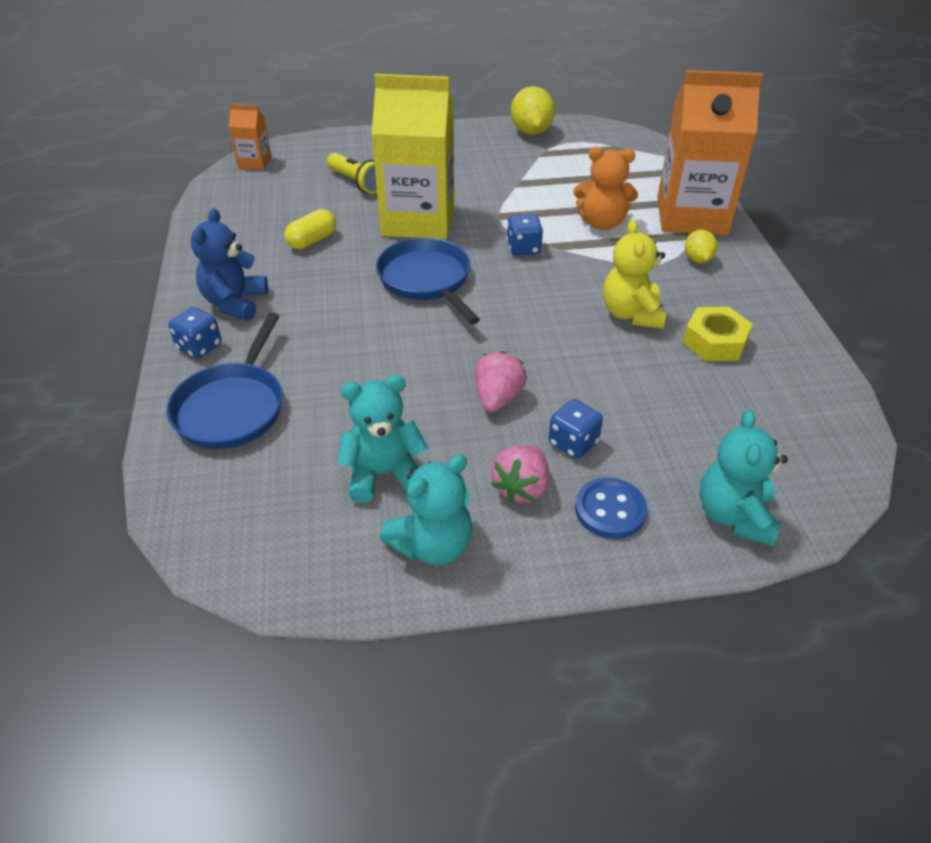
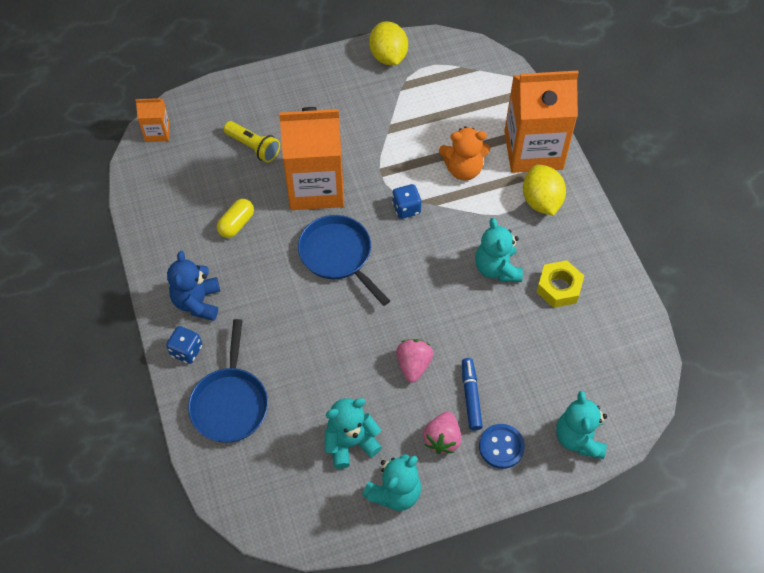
camera: 10 degrees left, 15 degrees up
(418, 220) = (316, 186): yellow carton -> orange carton
(573, 443) = (471, 396): blue dice -> blue marker
(631, 314) = (497, 268): yellow teddy bear -> turquoise teddy bear
(697, 259) = (541, 201): yellow lemon -> yellow lemon, size x1.73

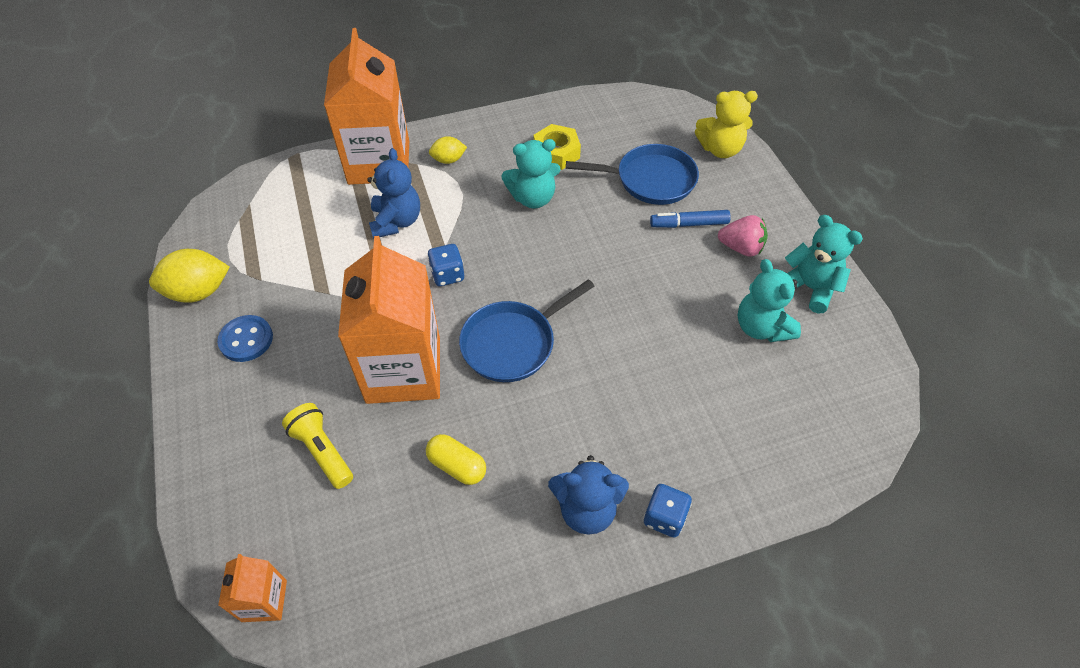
camera: 90 degrees left, 5 degrees down
(230, 403) = (733, 456): blue pan -> blue pan (650, 180)
(253, 147) = (322, 451): yellow flashlight -> yellow flashlight turned 75 degrees counterclockwise
(413, 365) = (657, 270): pink strawberry -> none
(463, 169) = (396, 221): orange teddy bear -> blue teddy bear
(501, 447) = (740, 203): blue button -> blue button (246, 340)
(541, 201) = (448, 160): yellow lemon -> yellow lemon, size x0.58
(579, 438) = (720, 149): turquoise teddy bear -> yellow teddy bear

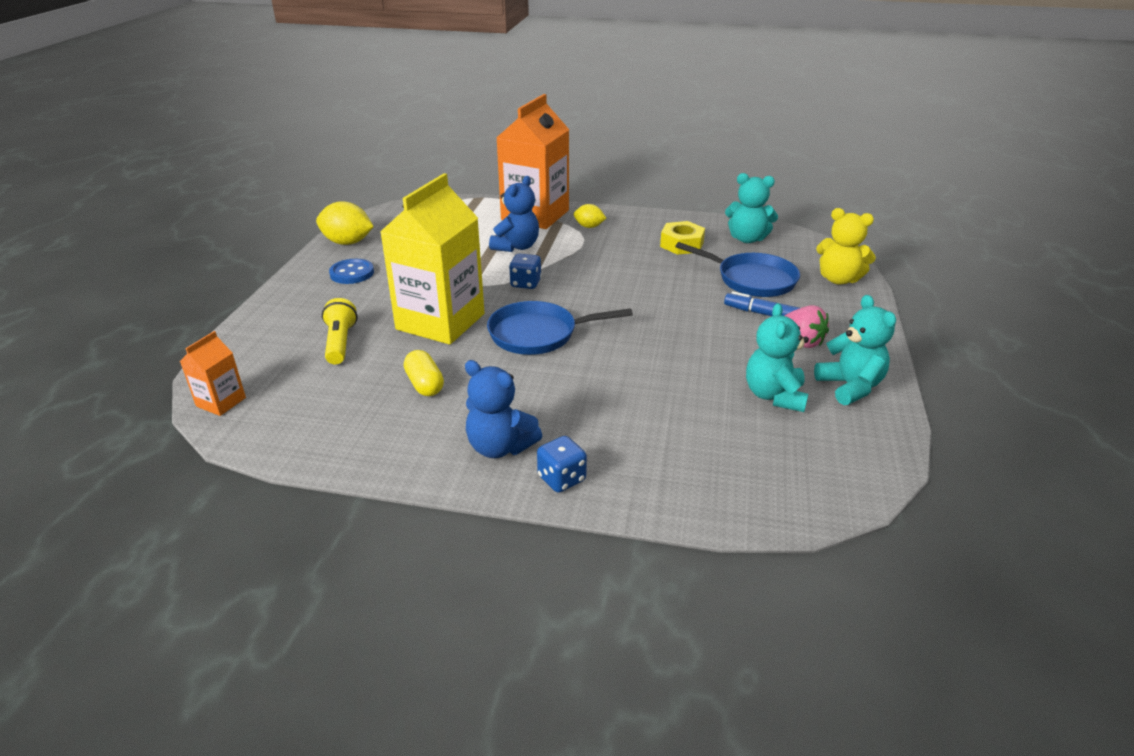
camera: 30 degrees right, 20 degrees down
(403, 370) = (440, 321): orange carton -> yellow carton
(533, 198) = (636, 263): turquoise teddy bear -> turquoise teddy bear (747, 239)

